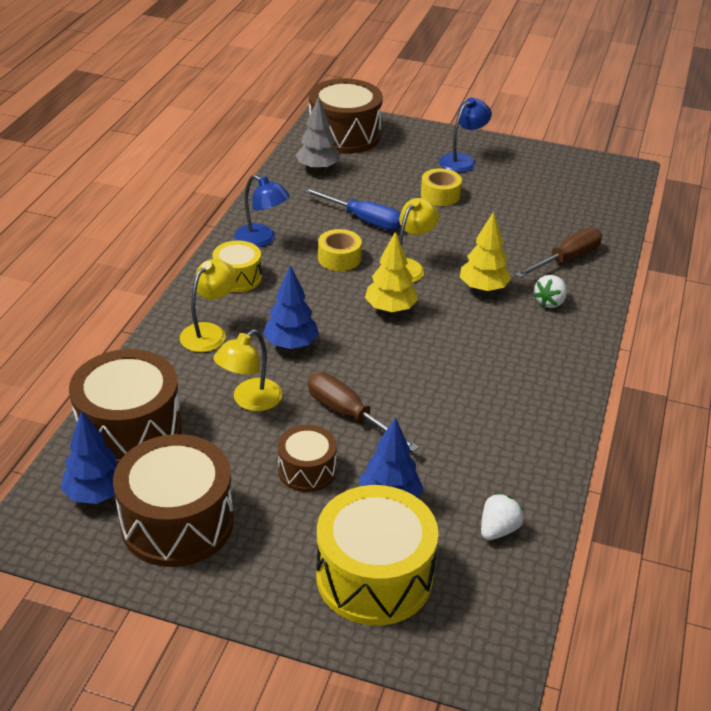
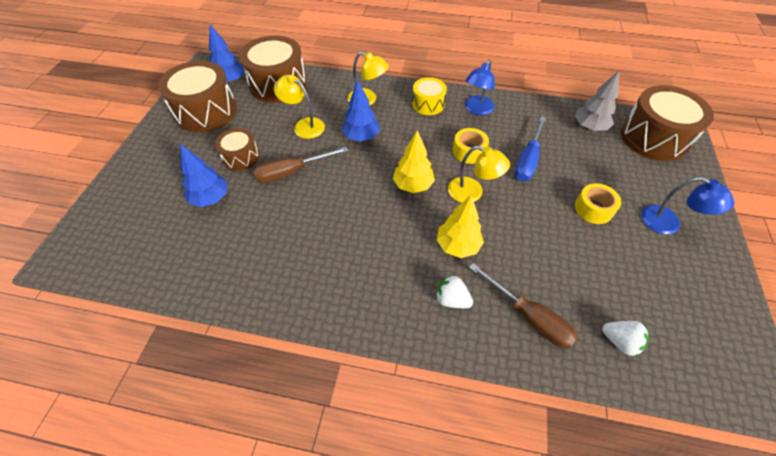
camera: 85 degrees right, 15 degrees up
(349, 415) = (291, 172): brown screwdriver -> brown screwdriver turned 150 degrees counterclockwise
(374, 576) = (148, 196): yellow drum -> none
(498, 530) = (174, 260): white strawberry -> white strawberry (620, 341)

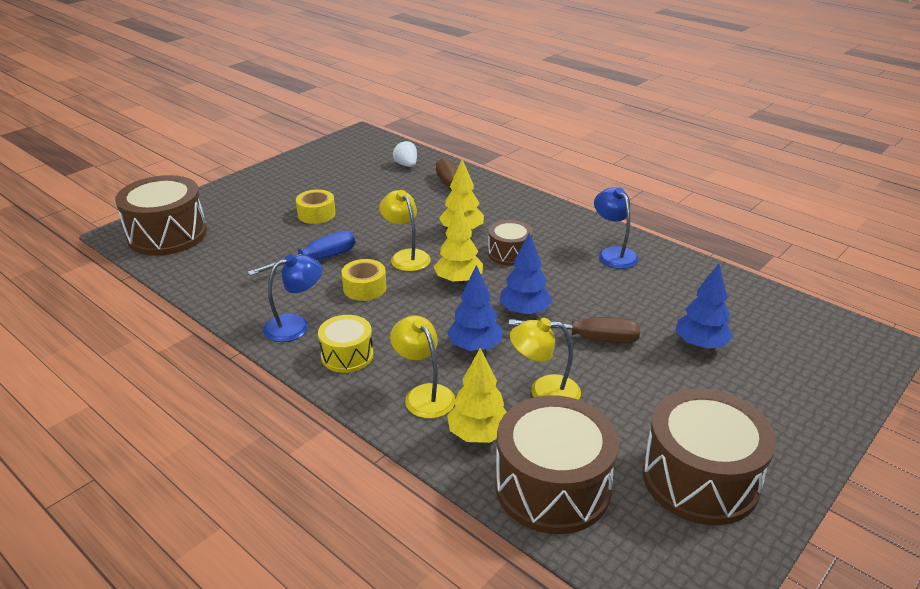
camera: 150 degrees left, 20 degrees down
(230, 81) = (643, 533): blue tree -> blue tree (524, 312)
(241, 157) = (652, 379): brown drum -> brown drum (509, 253)
(304, 125) = (544, 391): yellow lamp -> yellow lamp turned 120 degrees clockwise
(325, 92) = (478, 434): none -> yellow tree
(451, 299) = (498, 209): white strawberry -> none
(589, 127) = (207, 263): grey tree -> none
(668, 224) = (275, 190): blue lamp -> blue lamp (613, 253)

